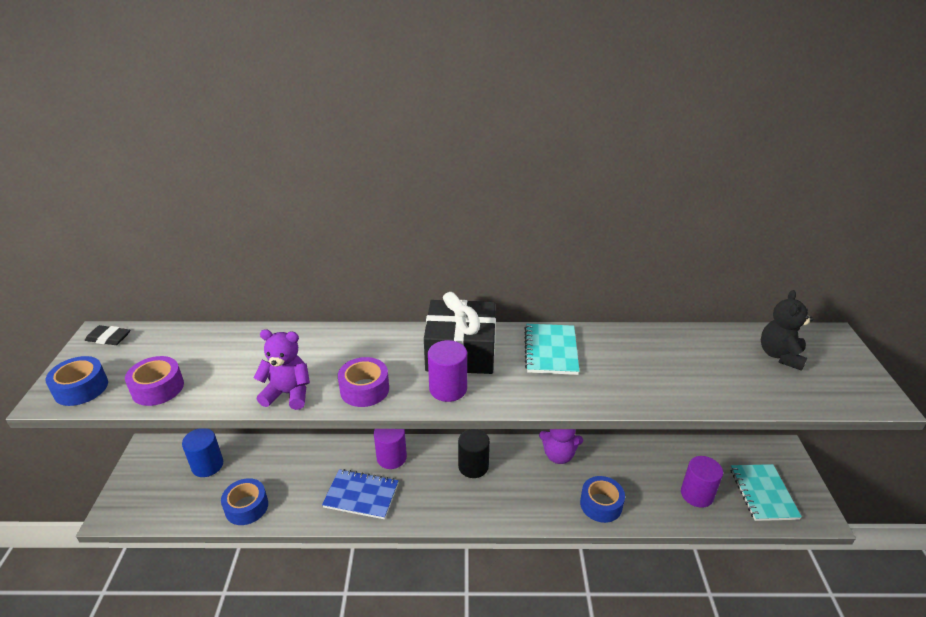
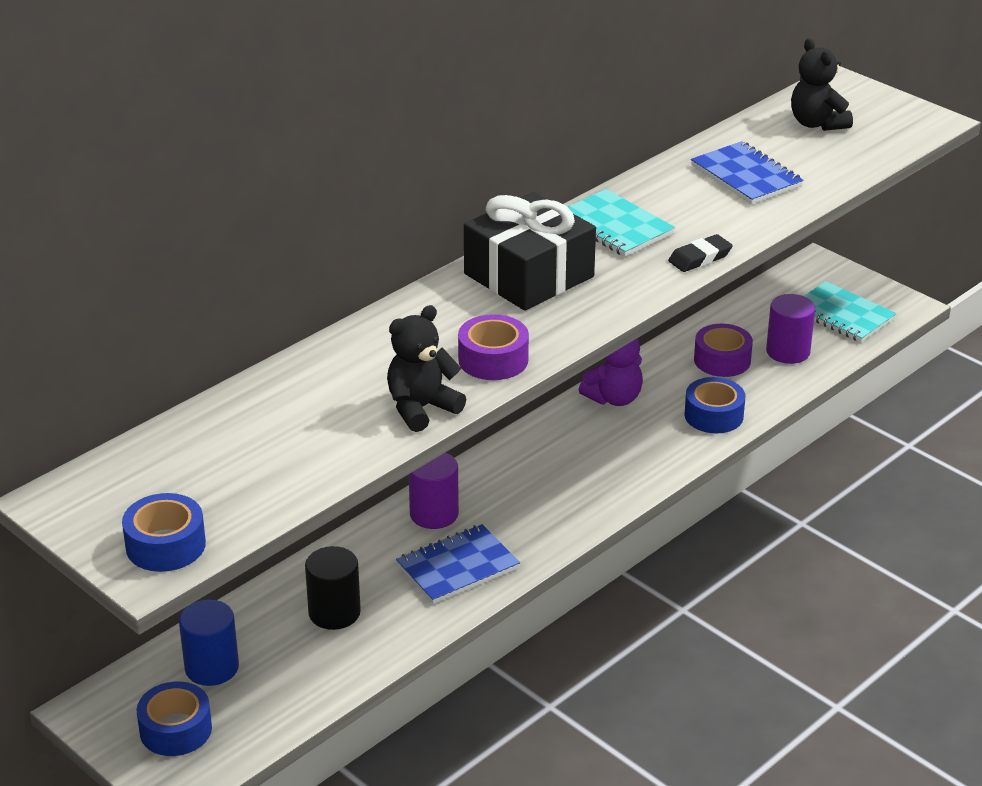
camera: 45 degrees left, 0 degrees up
(108, 338) = (77, 494): black eraser -> black eraser (700, 258)
(158, 388) = (262, 490): purple tape -> purple tape (722, 360)
(246, 507) = (340, 664): blue tape -> blue tape (175, 729)
(288, 394) = (421, 408): purple teddy bear -> black teddy bear
(448, 389) = (574, 312): purple cylinder -> none
(473, 466) = (539, 464): black cylinder -> black cylinder (334, 612)
(679, 364) = (746, 176): none -> blue notebook

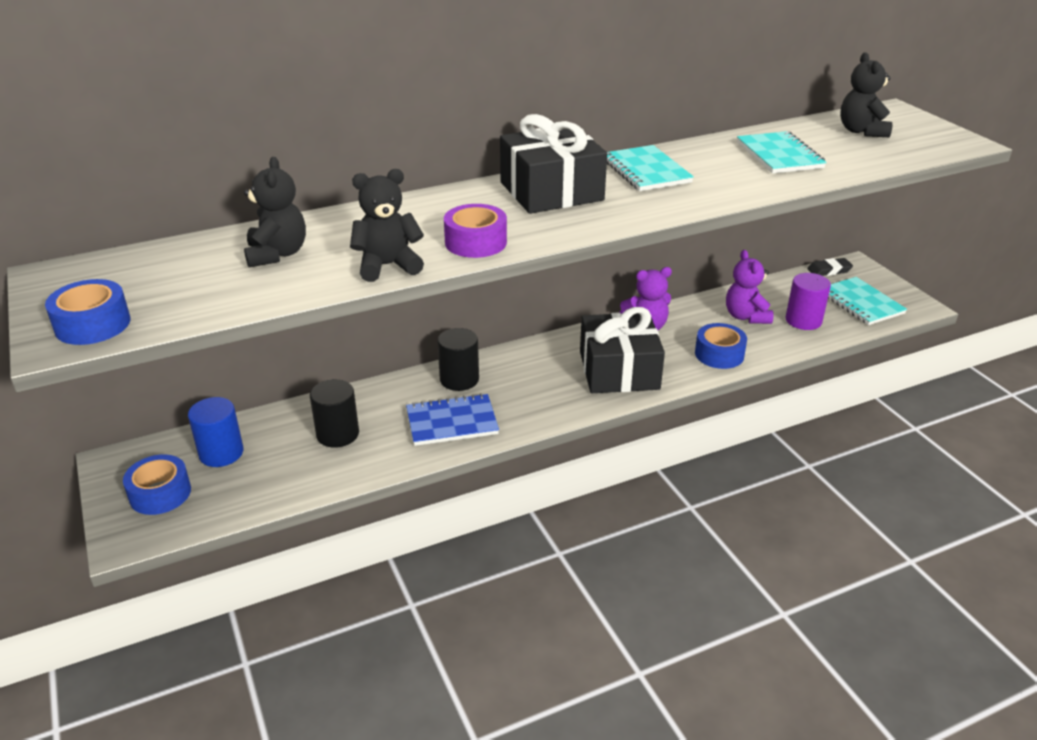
camera: 20 degrees right, 0 degrees up
(289, 420) = (277, 254): none -> black teddy bear
(434, 514) = (459, 379): purple cylinder -> black cylinder
(611, 460) = (619, 370): none -> black gift
(700, 258) = (704, 202): black eraser -> black eraser (829, 270)
(722, 360) = (746, 316): purple tape -> purple teddy bear
(746, 176) = (779, 155): blue notebook -> turquoise notebook

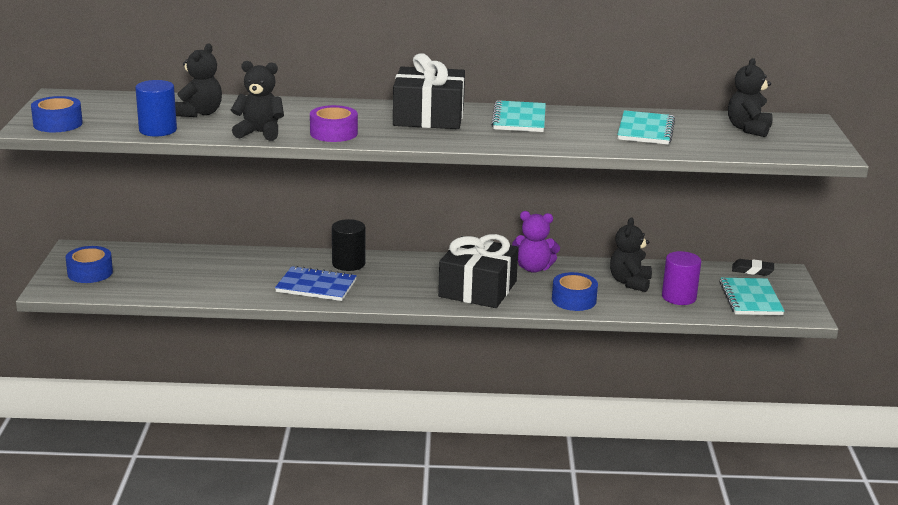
camera: 25 degrees right, 10 degrees down
(221, 453) = (146, 262): blue cylinder -> blue cylinder (158, 130)
(337, 434) = (231, 272): black cylinder -> none
(746, 316) = (630, 282): purple teddy bear -> black teddy bear

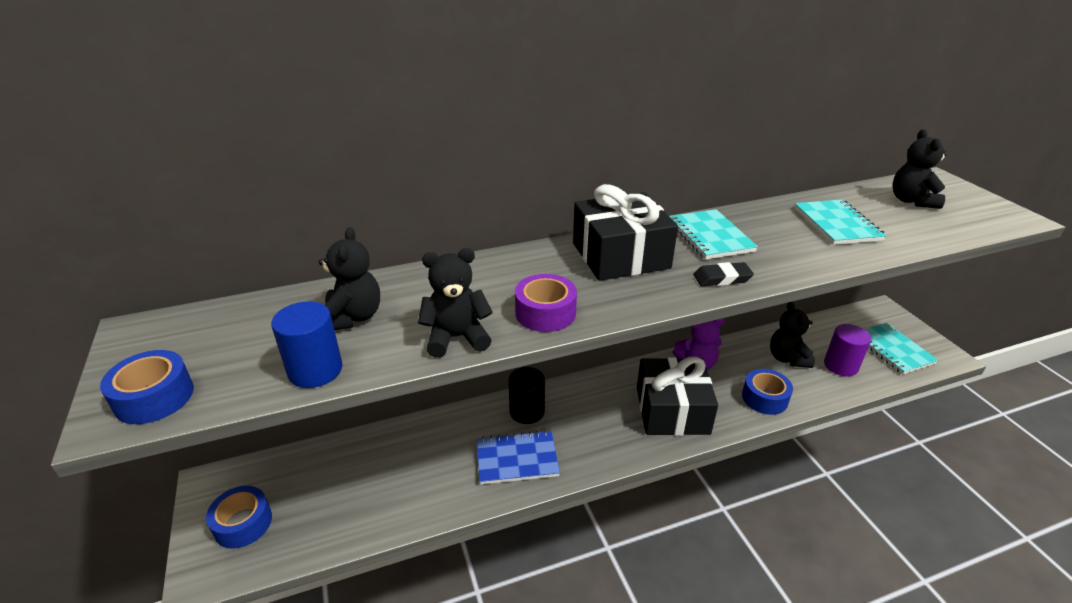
camera: 20 degrees left, 10 degrees up
(752, 270) = (860, 313): black eraser -> black eraser (722, 278)

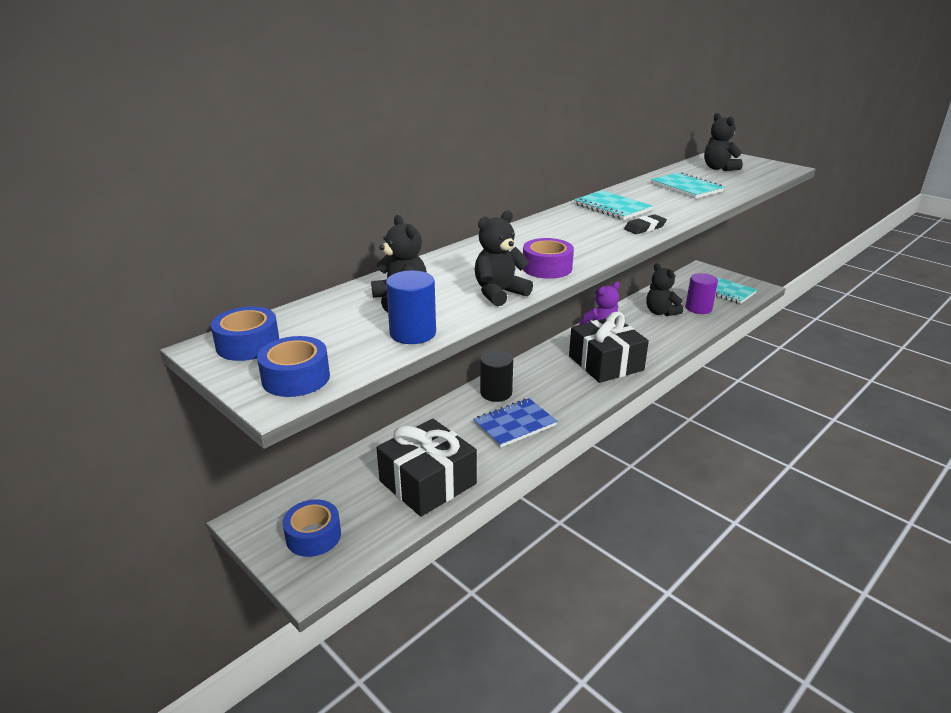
camera: 25 degrees left, 5 degrees down
(620, 255) = (562, 228): black gift -> black gift (428, 482)
(764, 398) = (663, 339): blue tape -> blue tape (248, 344)

